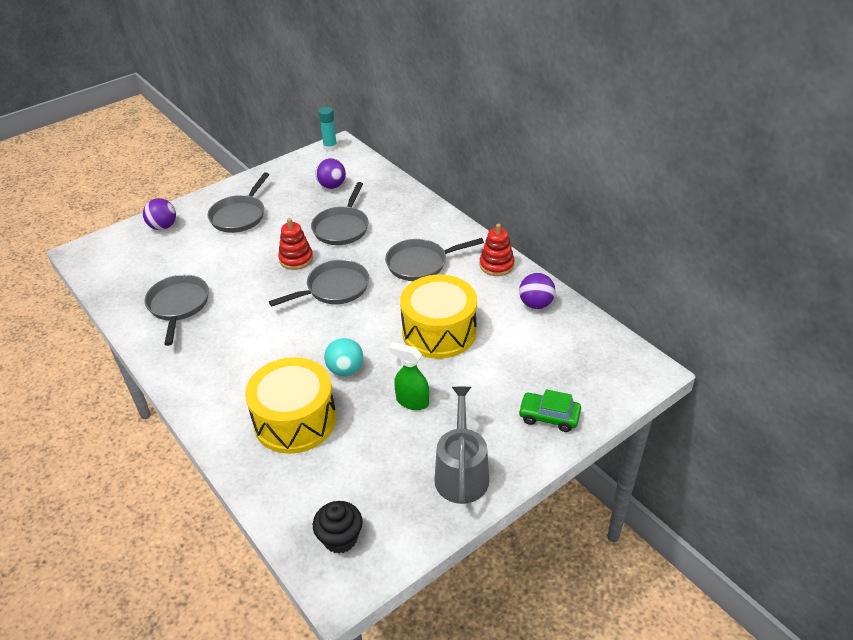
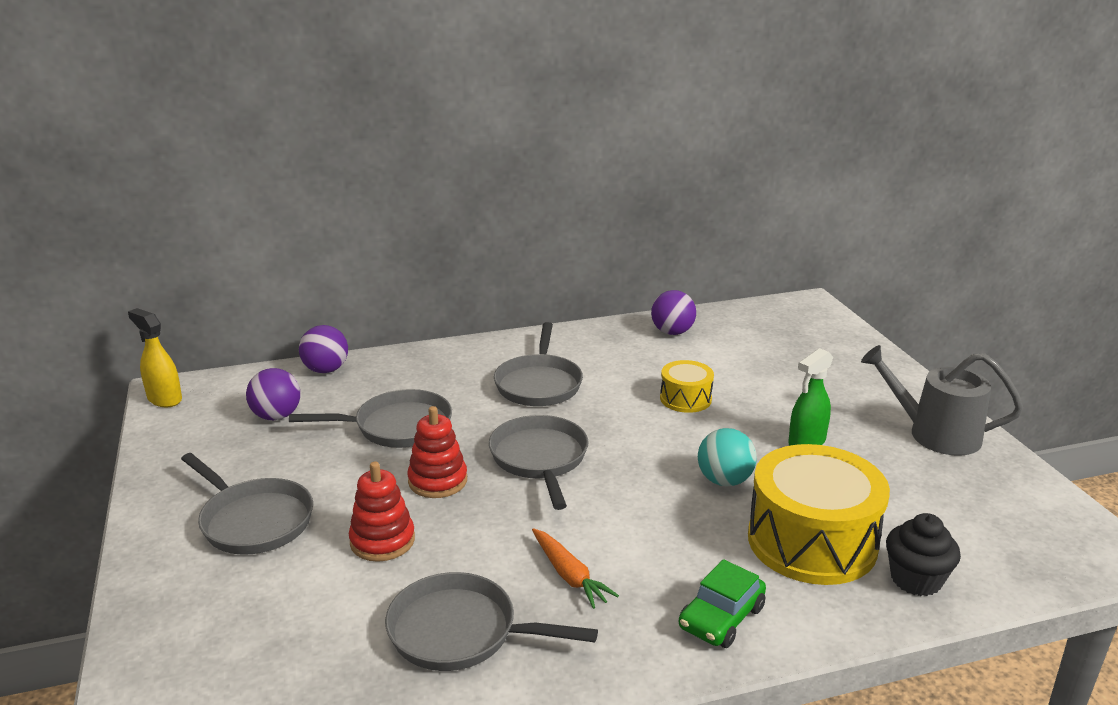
camera: 70 degrees left, 15 degrees down
(163, 227) = (180, 624): purple ball -> purple ball (326, 370)
(231, 329) = (569, 575): none -> orange carrot
(330, 147) = (164, 399): turquoise glue stick -> yellow spray bottle
(340, 538) = (1035, 539): black cupcake -> black cupcake (916, 579)
(342, 227) = (397, 427): grey pan -> grey pan turned 45 degrees counterclockwise
(439, 332) = (685, 399): yellow drum -> yellow drum, size x0.51
(496, 265) = (584, 338): red stacking toy -> red stacking toy (382, 541)
(549, 416) = (859, 366): green car -> green car (721, 618)

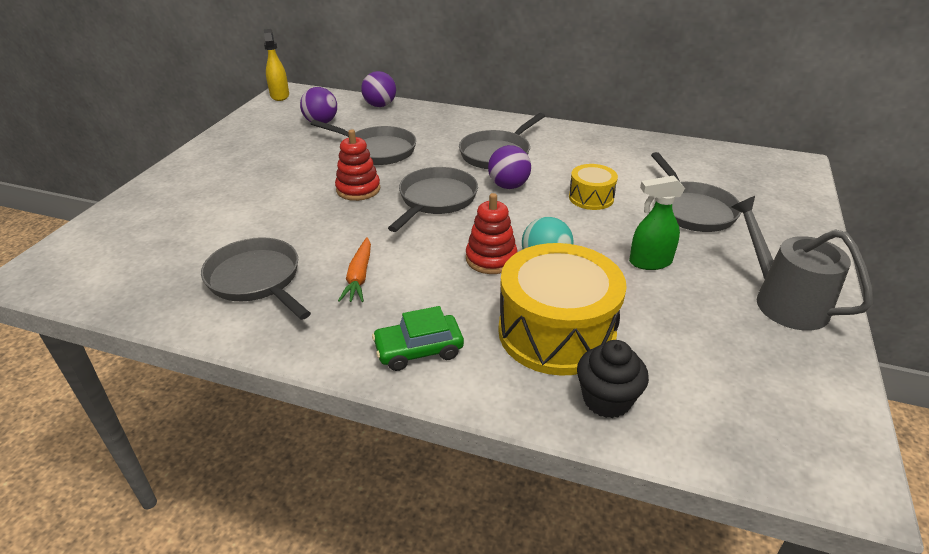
camera: 35 degrees right, 10 degrees up
(253, 520) = (238, 173): grey pan -> grey pan (692, 209)
(382, 541) = (284, 211): red stacking toy -> red stacking toy (491, 259)
(672, 332) = (642, 150): purple ball -> purple ball (508, 186)

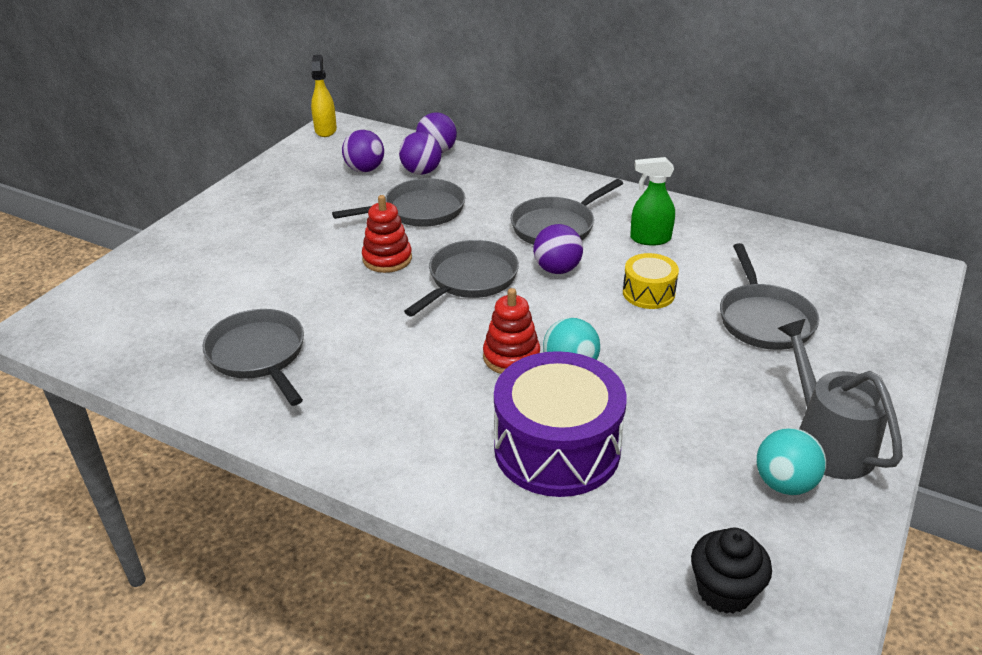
camera: 10 degrees right, 0 degrees up
(359, 276) = (364, 363): orange carrot -> none
(370, 121) = (421, 172): none -> purple ball
(376, 150) = (419, 211): grey pan -> grey pan turned 60 degrees counterclockwise
(418, 350) = (407, 451): green car -> none
(556, 332) = (557, 448): yellow drum -> purple drum
(606, 399) = (587, 527): black cupcake -> black cupcake (724, 591)
(650, 262) = (689, 379): green spray bottle -> green spray bottle (650, 239)
(763, 340) = (784, 484): none -> turquoise ball

